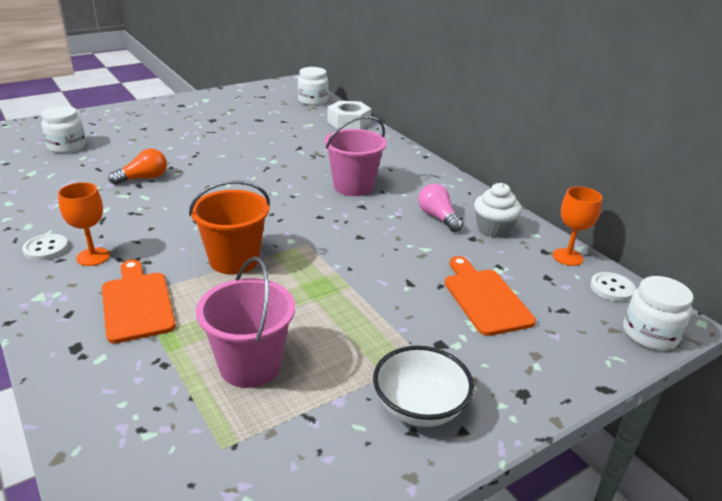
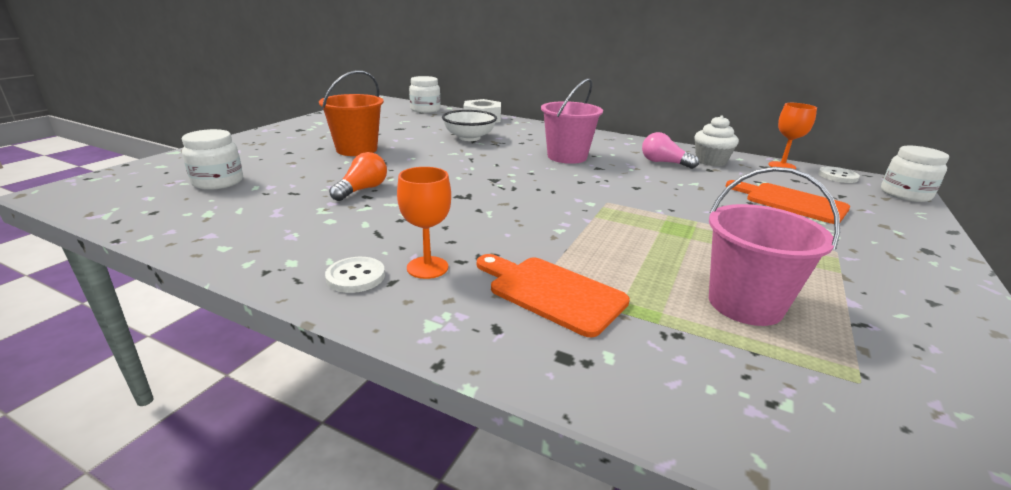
camera: 30 degrees left, 5 degrees down
(234, 260) = (573, 229): orange bucket -> orange bucket (357, 149)
(419, 407) = (902, 284): white bowl -> white bowl (469, 138)

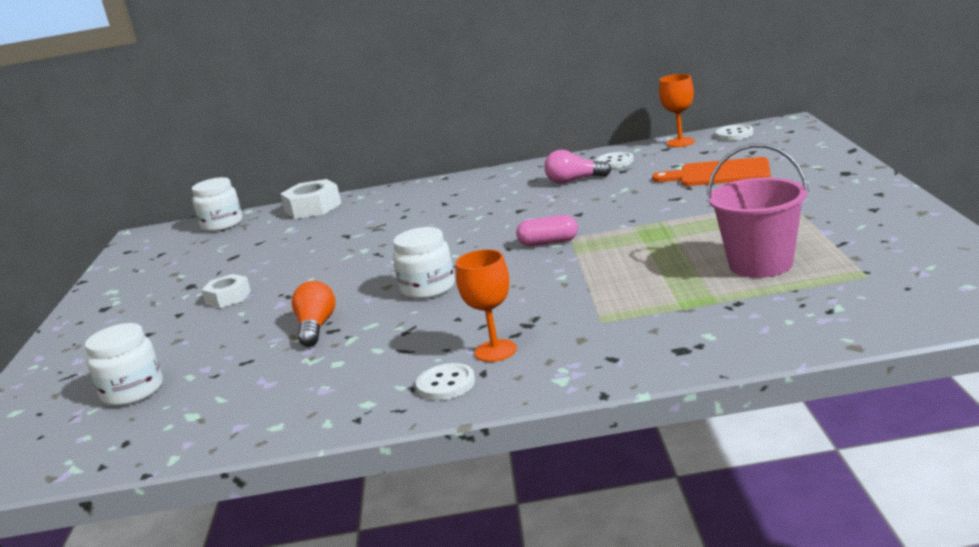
camera: 25 degrees left, 5 degrees down
(357, 149) = (228, 297): orange bucket -> white nut
(469, 138) = (336, 234): white bowl -> none
(551, 292) = (619, 320): orange cutting board -> none
(567, 157) = (473, 212): pink bucket -> none
(586, 199) = (548, 242): none -> pink capsule
(710, 161) = (614, 162): white cupcake -> white button
(905, 194) = (798, 131): white jar -> white jar (428, 288)

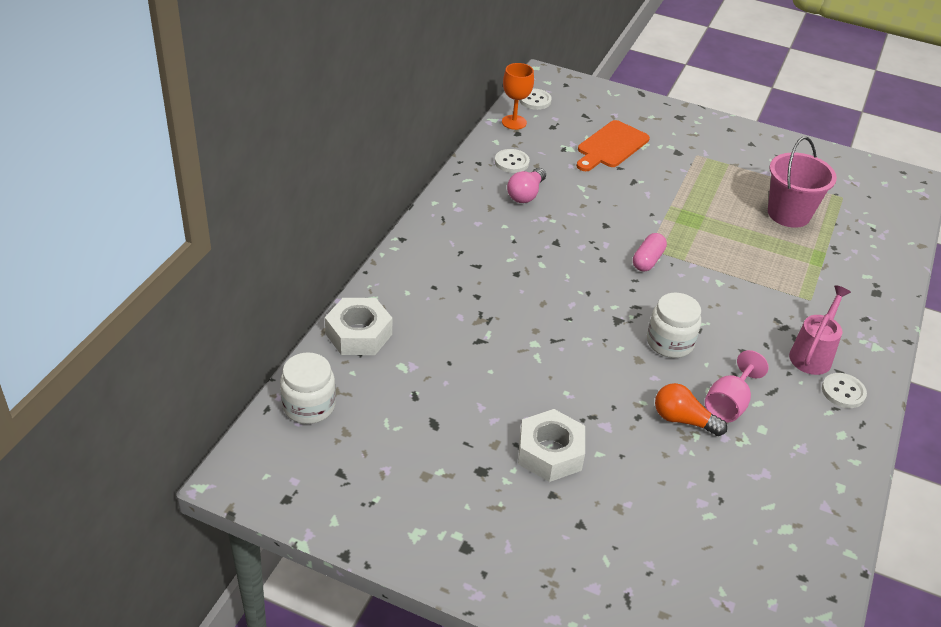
camera: 70 degrees left, 20 degrees up
(133, 392) = (708, 557): white jar -> none
(228, 297) = (550, 453): white nut -> white nut, size x1.56
(361, 338) = (728, 404): none -> pink goblet
(495, 351) = (812, 354): orange goblet -> pink watering can

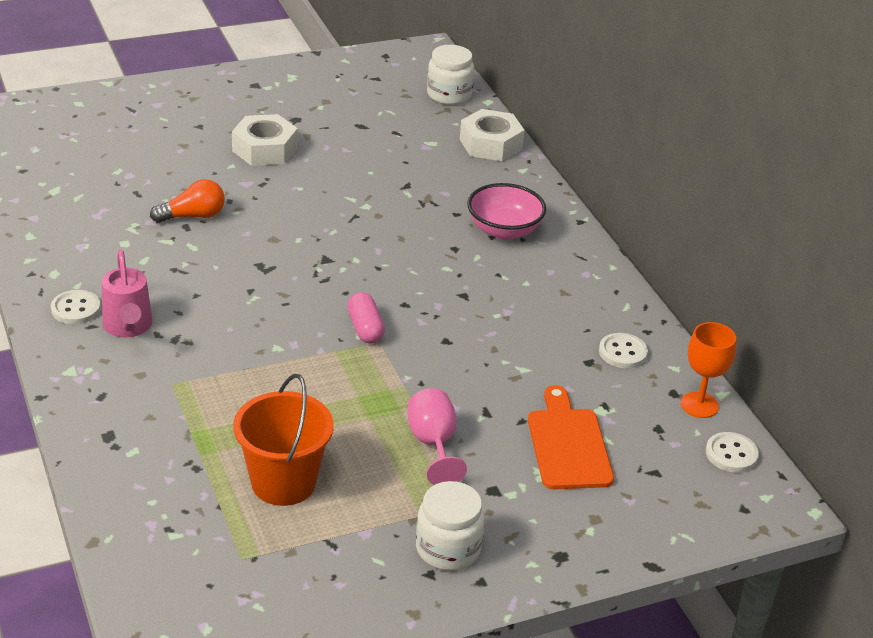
camera: 135 degrees right, 5 degrees down
(463, 264) = (504, 230): none -> pink bowl
(526, 194) = (557, 325): pink light bulb -> none
(670, 342) = (263, 266): white jar -> white jar (448, 549)
(728, 404) = (168, 246): pink goblet -> pink goblet (433, 444)
(788, 214) = (283, 482): pink bucket -> orange bucket

